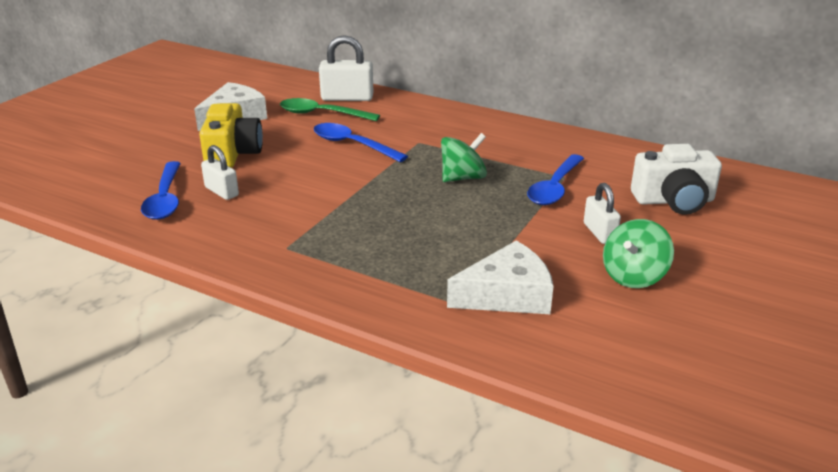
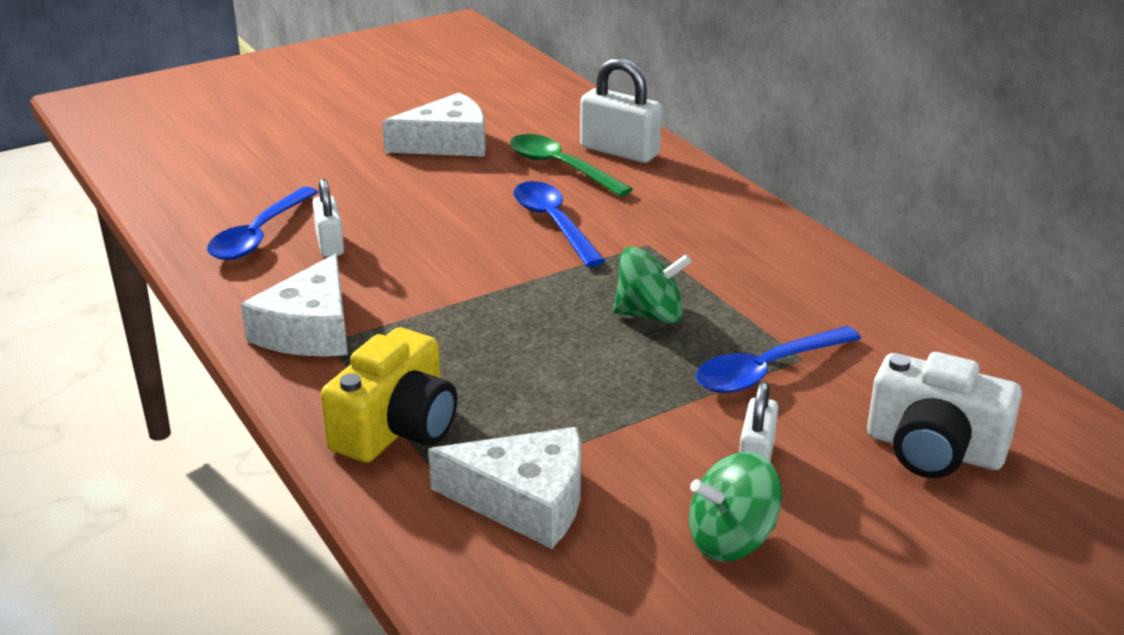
camera: 30 degrees right, 0 degrees up
(232, 153) = (393, 195): yellow camera -> yellow camera (396, 428)
(266, 244) = (309, 329): none -> white cheese

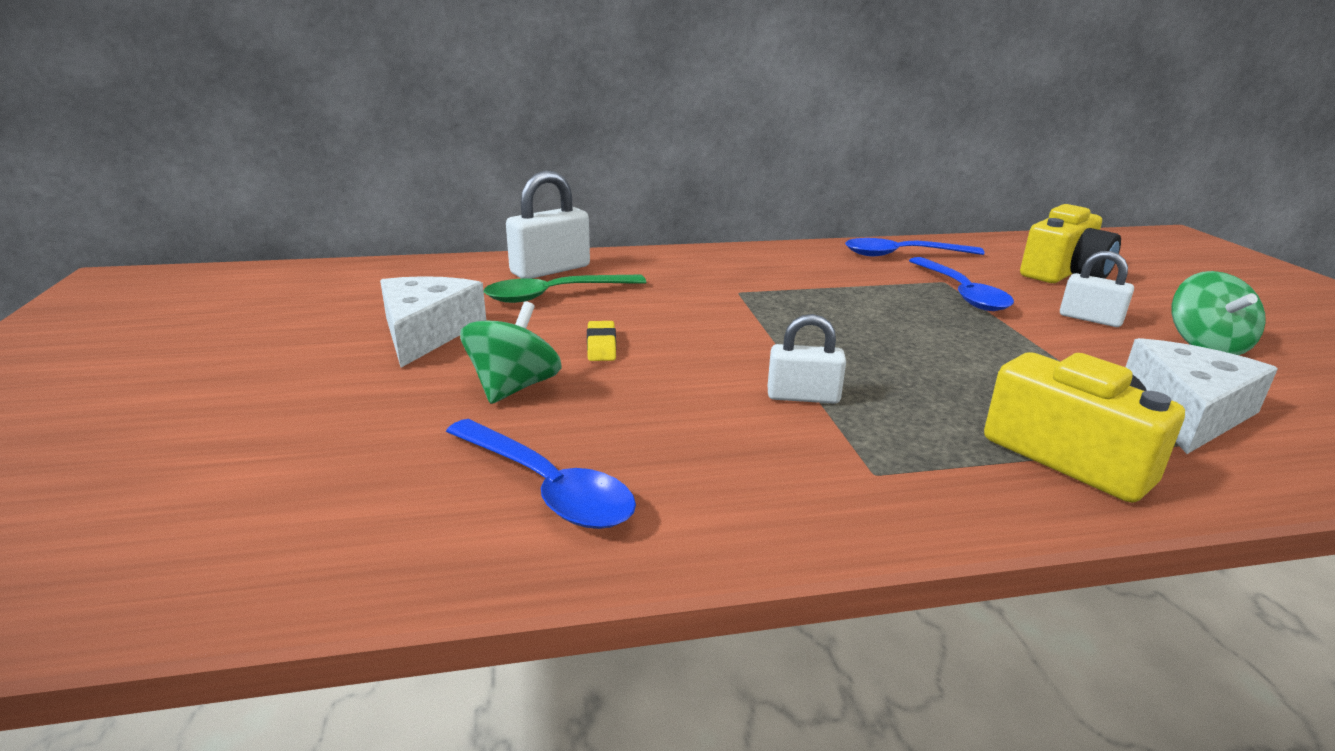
camera: 70 degrees left, 5 degrees down
(309, 329) = (841, 481): white cheese -> none
(330, 244) = (618, 437): white padlock -> white padlock (803, 396)
(470, 208) = (601, 346): none -> yellow eraser
(553, 223) = (670, 316): blue spoon -> blue spoon (902, 255)
(650, 315) = (865, 312): green spinning top -> green spinning top (514, 388)
(934, 449) = (1064, 273): white camera -> yellow camera

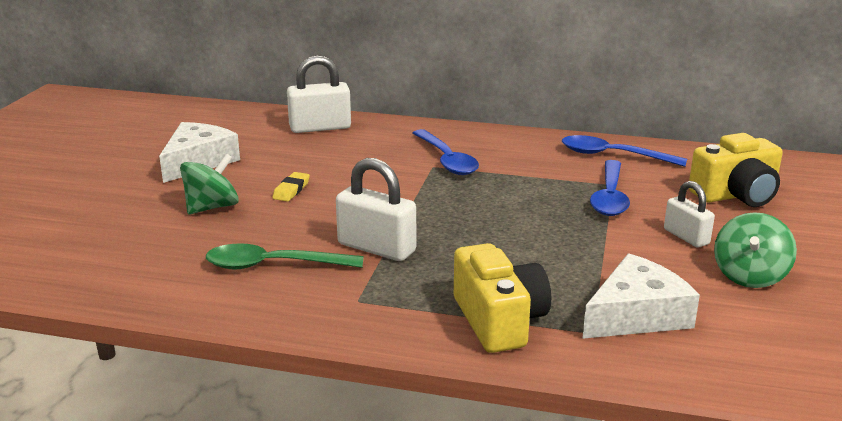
camera: 25 degrees right, 0 degrees up
(546, 487) = (173, 265): blue spoon -> blue spoon (446, 160)
(555, 295) = (302, 148): green spoon -> green spoon (274, 265)
(803, 396) = (376, 248): white padlock -> white padlock, size x1.57

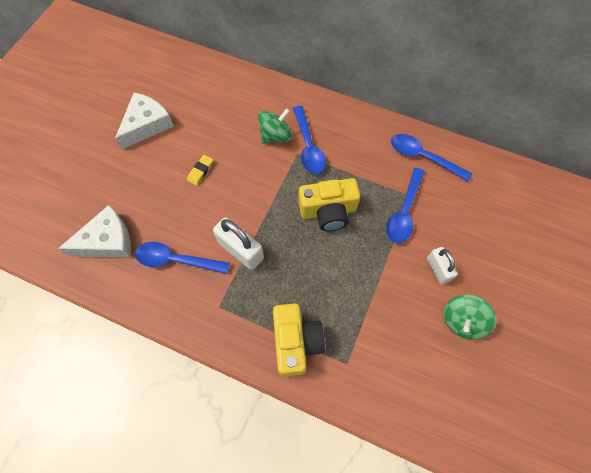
camera: 10 degrees right, 40 degrees up
(212, 207) = (148, 185): green spinning top -> green spinning top (275, 136)
(274, 265) = (176, 260): green spoon -> blue spoon
(320, 127) = (233, 88): white padlock -> none
(636, 315) = (378, 351): white cheese -> white cheese (107, 241)
(736, 195) = (490, 223): yellow camera -> yellow camera (328, 211)

